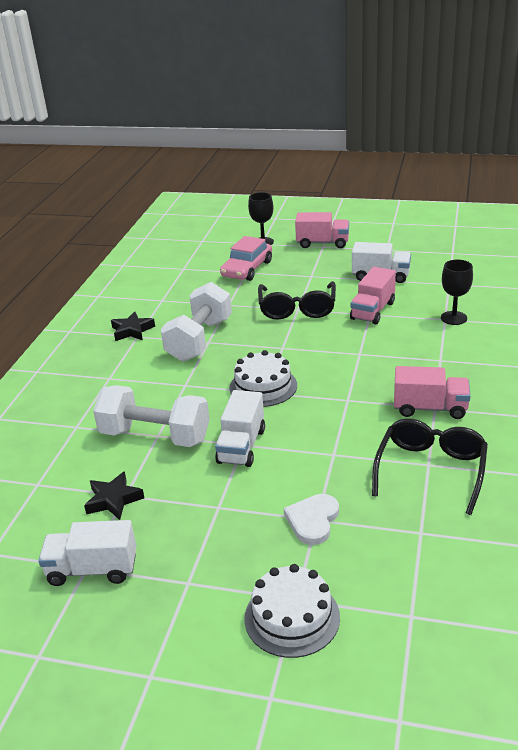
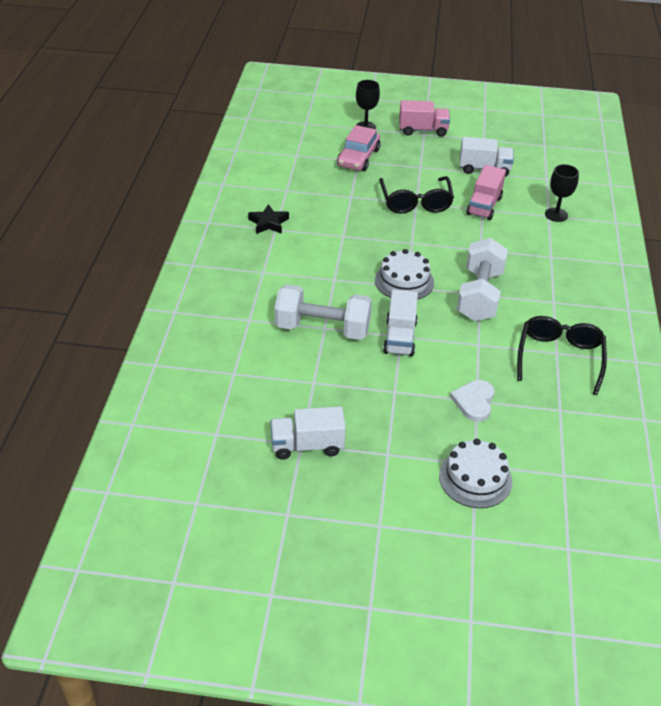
camera: 10 degrees left, 10 degrees up
(113, 500) = (305, 386): black star -> none
(199, 340) = (334, 234): white dumbbell -> white dumbbell (479, 295)
(430, 408) = (550, 302): pink truck -> none

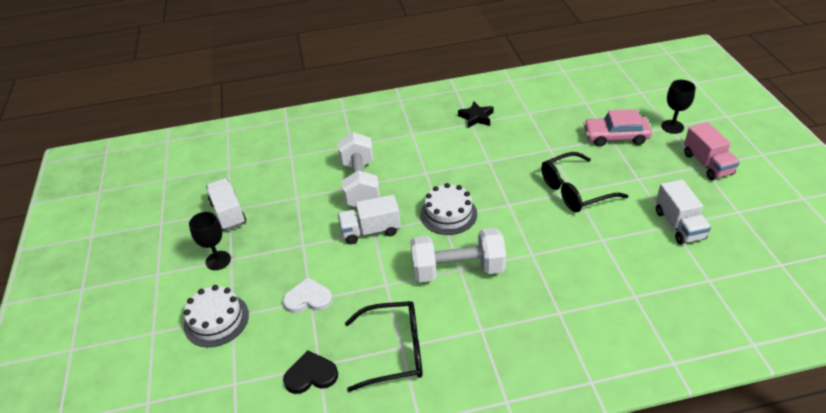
camera: 75 degrees right, 0 degrees up
(484, 206) = (609, 240): pink truck -> none
(556, 215) = (642, 302): black goblet -> black goblet (218, 260)
(570, 417) = (311, 375): none -> black heart

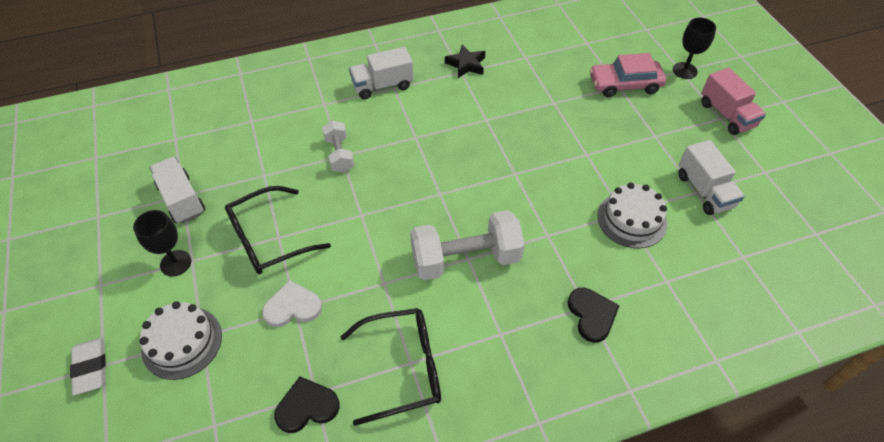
camera: 10 degrees left, 10 degrees up
(143, 334) = (91, 367): none -> white eraser
(360, 184) = (339, 155): white dumbbell -> white dumbbell, size x0.56
(370, 231) = (358, 214): white truck -> white truck (382, 86)
(448, 214) = (447, 189): white cake -> white cake (632, 219)
(563, 319) = (592, 315): none -> black heart
(574, 191) = (586, 153): black glasses -> black glasses (268, 239)

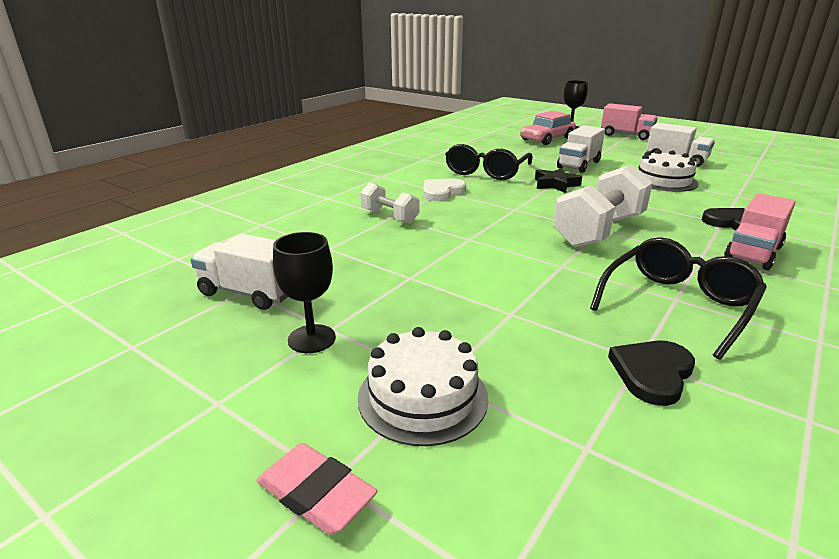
camera: 35 degrees left, 25 degrees down
(91, 367) = (316, 493): white eraser -> pink eraser
(268, 239) = (401, 282): black glasses -> black glasses (486, 171)
(292, 307) = (506, 313): white heart -> white heart (442, 192)
(382, 86) = (368, 178): white truck -> white truck (578, 165)
(466, 64) = (422, 155): black star -> black star (555, 184)
(544, 356) = (753, 253): none -> pink truck

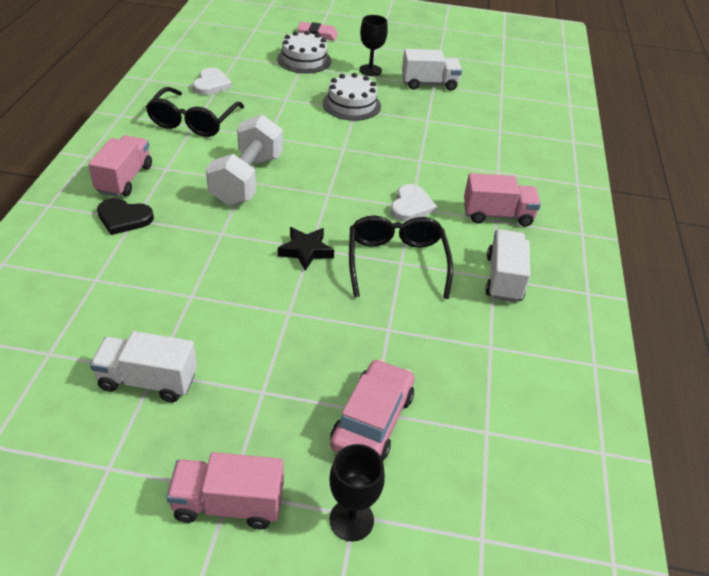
camera: 150 degrees right, 15 degrees up
(375, 178) = (497, 215): none -> pink truck
(389, 216) = (422, 159): white dumbbell -> none
(578, 165) = (292, 316): white truck -> white truck (504, 278)
(652, 373) = (211, 84): black heart -> white heart
(663, 181) = (178, 297): white cake -> white cake (351, 105)

